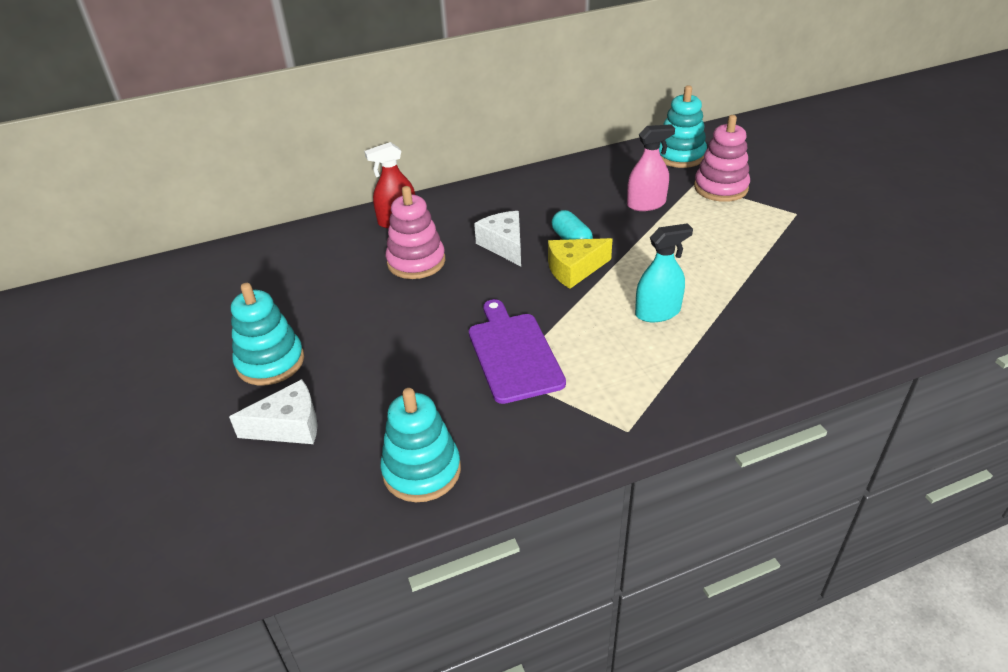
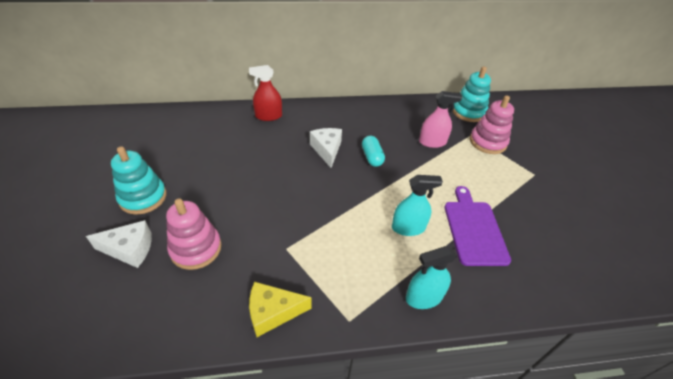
camera: 10 degrees right, 5 degrees up
(416, 262) = (266, 148): pink stacking toy -> pink stacking toy (196, 248)
(421, 471) = (195, 311): turquoise stacking toy -> none
(513, 354) = (297, 234): purple cutting board -> purple cutting board (474, 229)
(574, 270) = (364, 180): yellow cheese -> yellow cheese (273, 312)
(710, 383) = (424, 297): none -> turquoise spray bottle

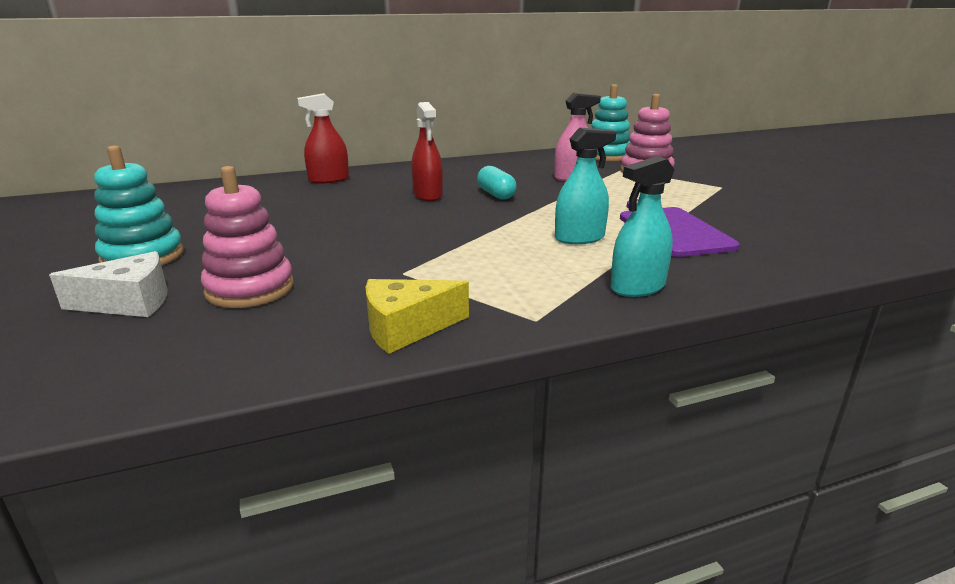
camera: 10 degrees left, 20 degrees down
(327, 150) = (428, 195): white cheese -> red spray bottle

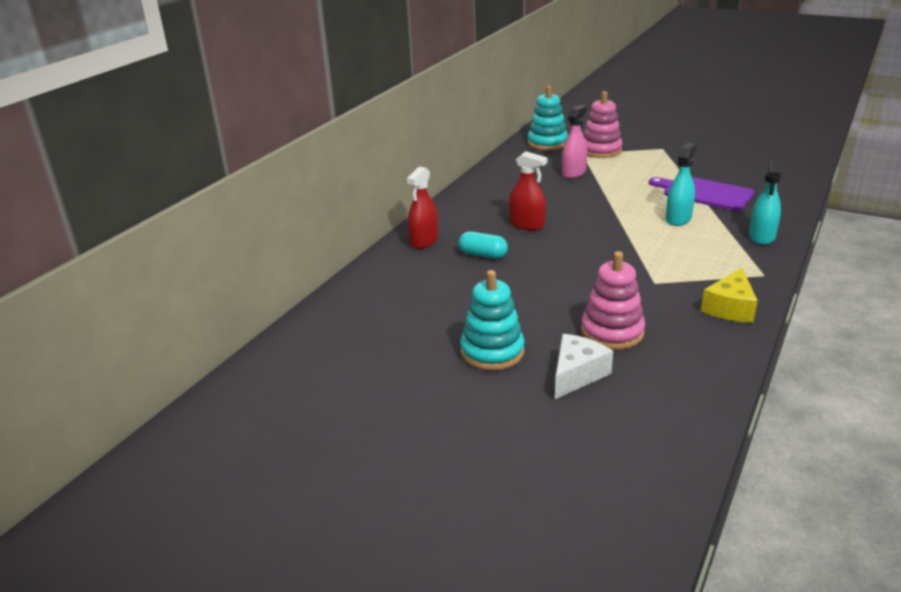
camera: 40 degrees left, 5 degrees up
(496, 194) = (564, 206): turquoise capsule -> turquoise capsule (483, 255)

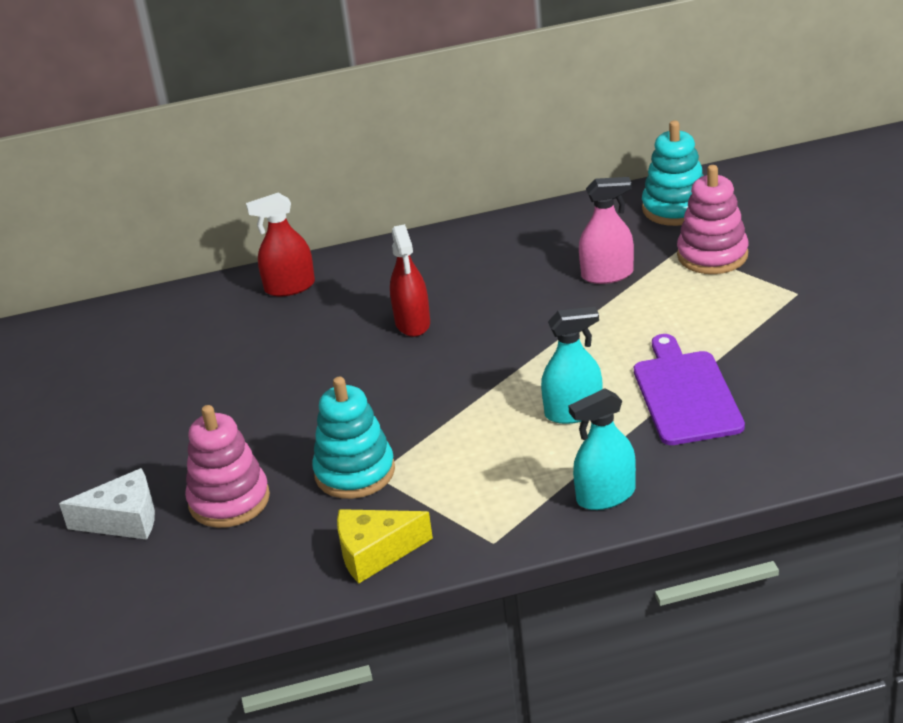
camera: 50 degrees right, 5 degrees up
(483, 255) = (303, 337): turquoise capsule -> none
(492, 352) = (113, 451): turquoise stacking toy -> turquoise stacking toy (355, 472)

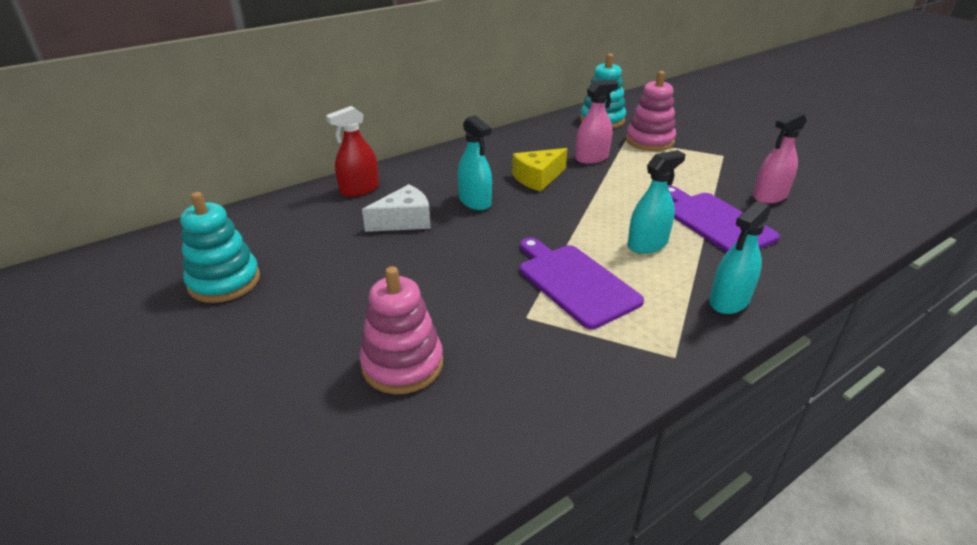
camera: 25 degrees left, 0 degrees up
(124, 520) = (298, 405): white cheese -> white cheese (404, 221)
(355, 472) = (507, 318): turquoise stacking toy -> turquoise stacking toy (224, 281)
(375, 553) = (578, 388): yellow cheese -> yellow cheese (538, 178)
(412, 323) = (475, 201): red spray bottle -> turquoise spray bottle
(453, 445) = (575, 282): none -> purple cutting board
(796, 368) = (770, 196): none -> pink spray bottle

